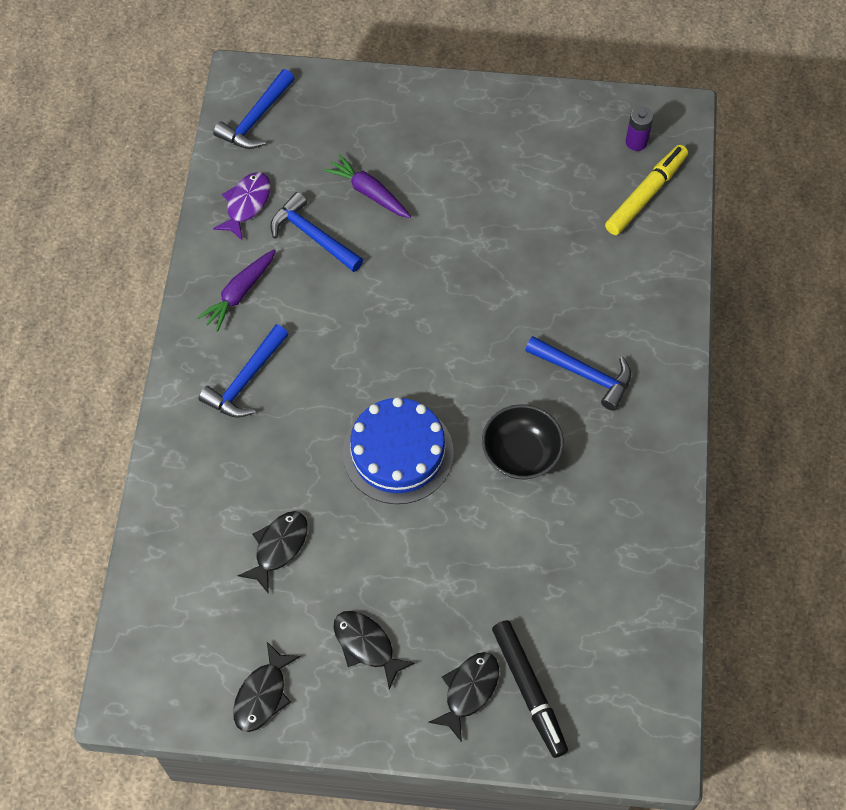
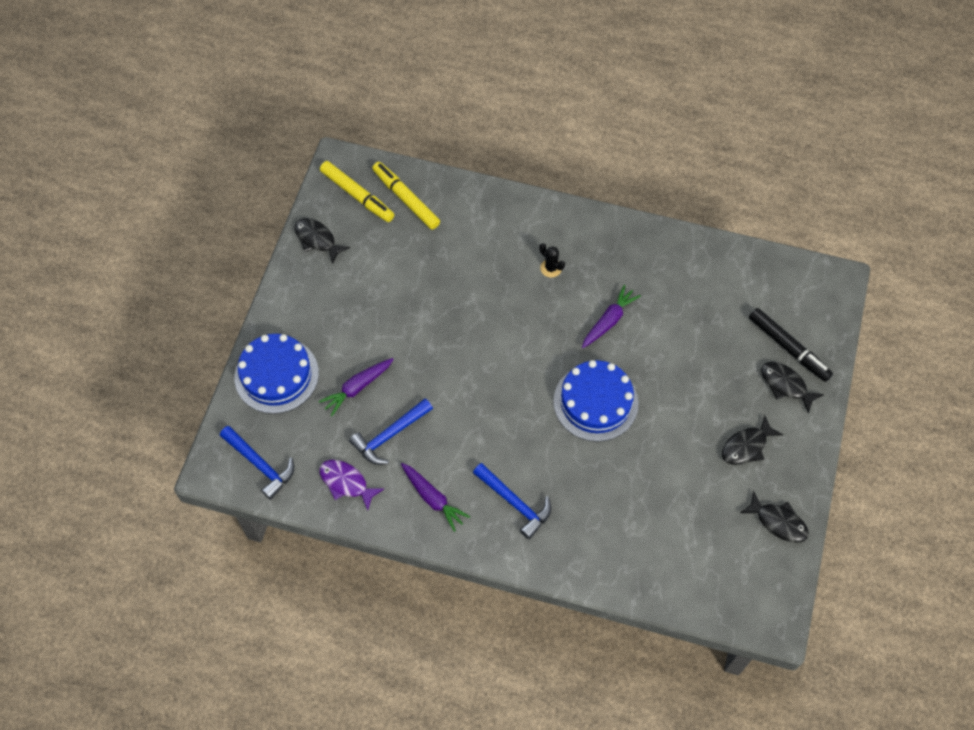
camera: 80 degrees left, 0 degrees up
(278, 547) = (663, 496): black fish -> black fish (317, 239)
(370, 111) = (276, 375): none -> blue cake
(521, 454) = (609, 321): black bowl -> purple carrot
(529, 691) = (788, 348): black marker -> black marker turned 60 degrees clockwise
(584, 374) = (551, 268): blue hammer -> black cactus
(636, 142) = (357, 195): purple battery -> yellow marker

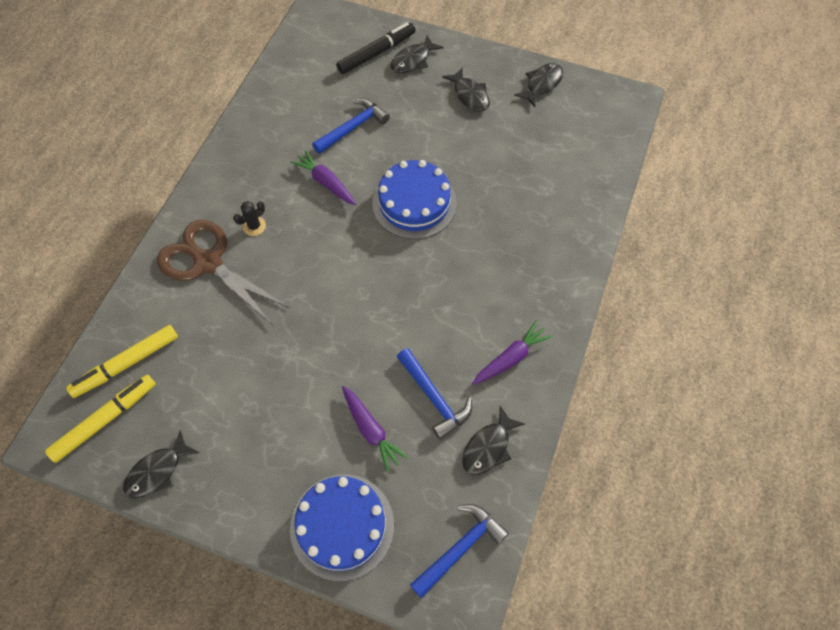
camera: 85 degrees left, 0 degrees up
(346, 483) = (488, 447): purple fish -> black fish
(508, 238) = (207, 262): none -> brown scissors
(515, 503) = (518, 282): blue hammer -> blue hammer (353, 127)

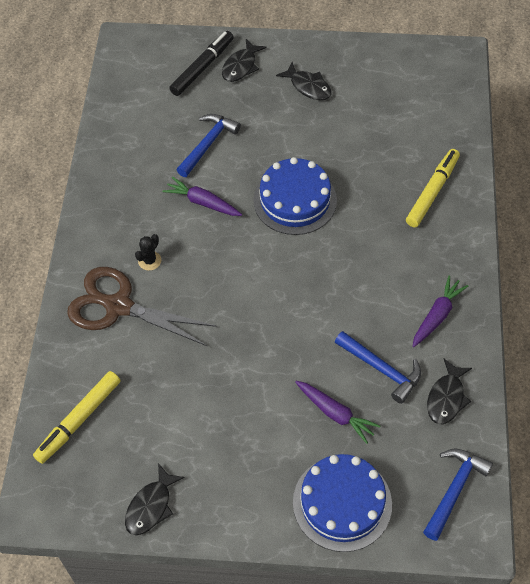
camera: 15 degrees left, 5 degrees down
(105, 420) = (80, 476): yellow marker -> yellow marker (432, 192)
(542, 84) = (372, 60): black fish -> none

